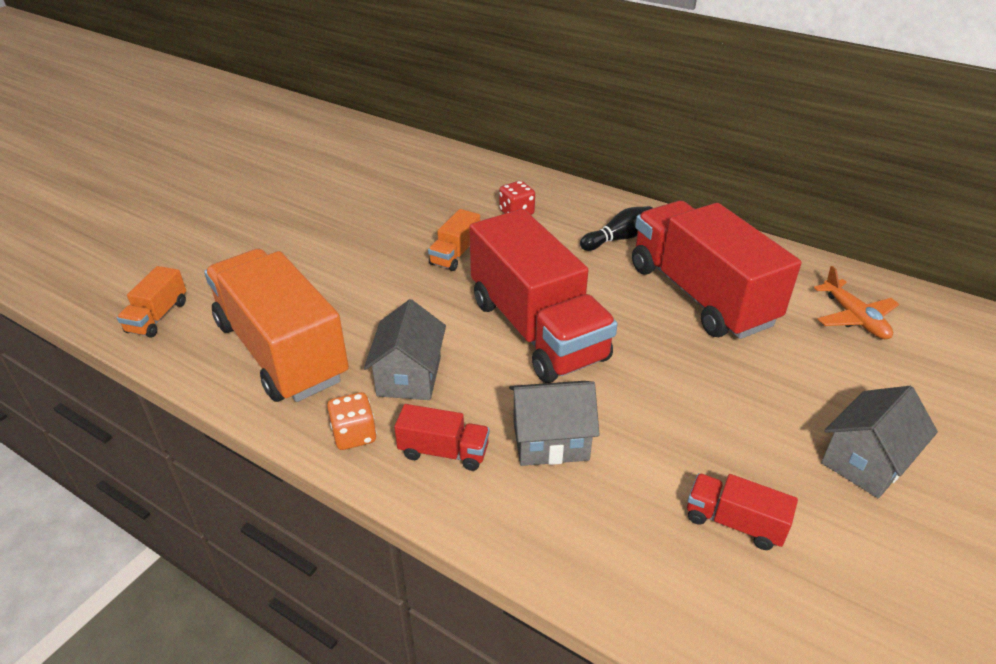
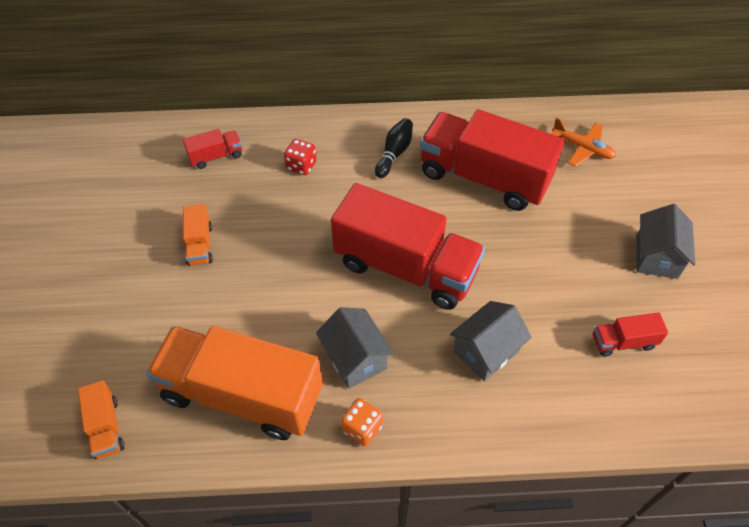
camera: 35 degrees left, 15 degrees up
(444, 451) = (430, 402): red truck -> red truck (216, 156)
(455, 254) = (290, 231): orange truck -> orange truck (200, 245)

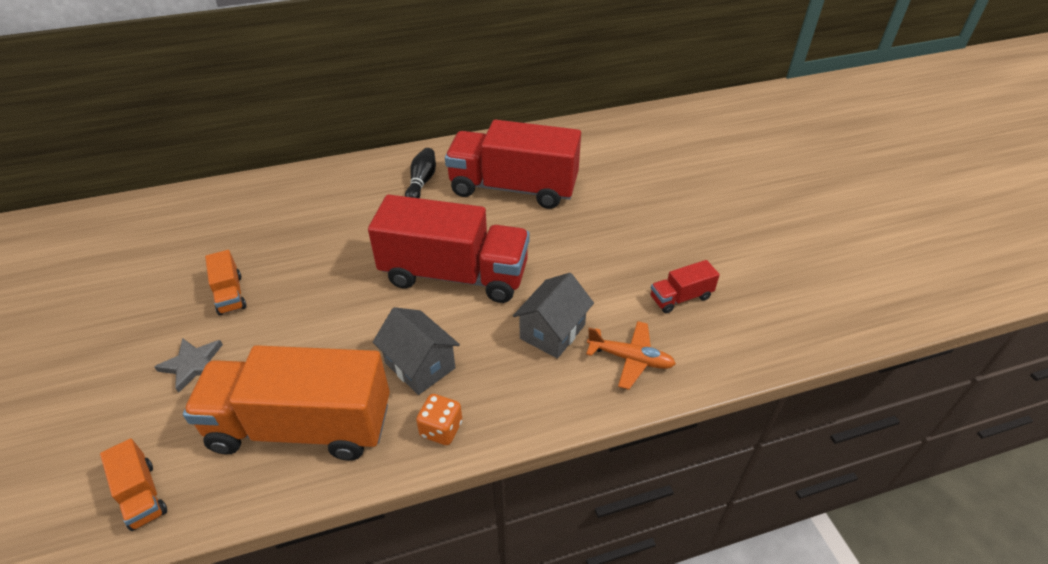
camera: 15 degrees left, 10 degrees down
(160, 311) = (193, 364): none -> grey star
(216, 156) = (236, 213): red truck -> none
(301, 166) = (329, 207): red dice -> none
(582, 148) = (598, 151): orange plane -> orange plane (630, 359)
(656, 256) = (689, 223): grey house -> none

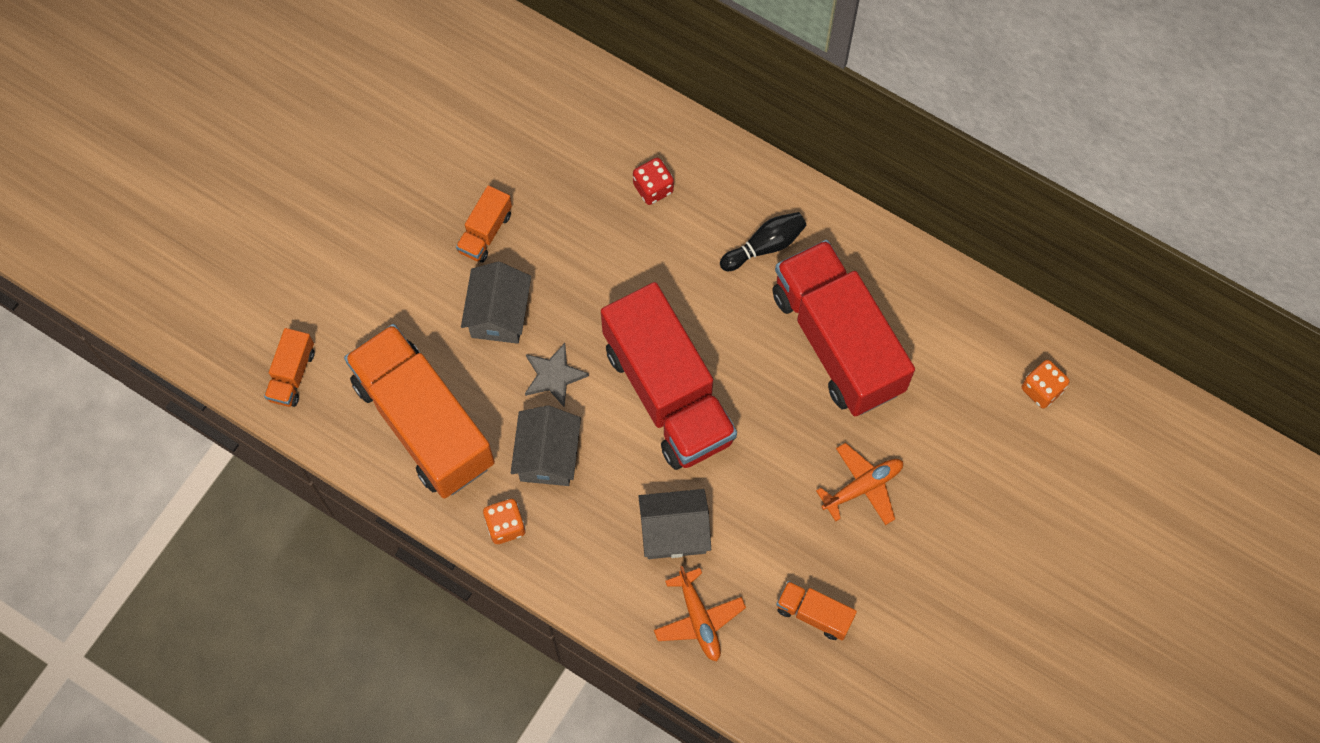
camera: 50 degrees right, 25 degrees up
(193, 364) = (403, 285): grey star -> grey star (554, 376)
(290, 324) = (499, 314): none -> grey house
(324, 203) = (653, 188): none -> red dice
(614, 228) = (862, 487): none -> orange plane
(628, 137) = (1041, 389): none -> orange dice
(680, 297) = (814, 614): red truck -> orange truck

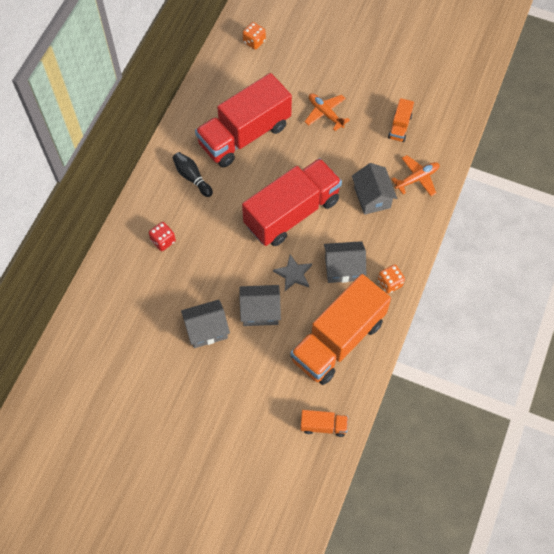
camera: 100 degrees left, 5 degrees down
(485, 232) = (207, 330): orange truck -> grey house

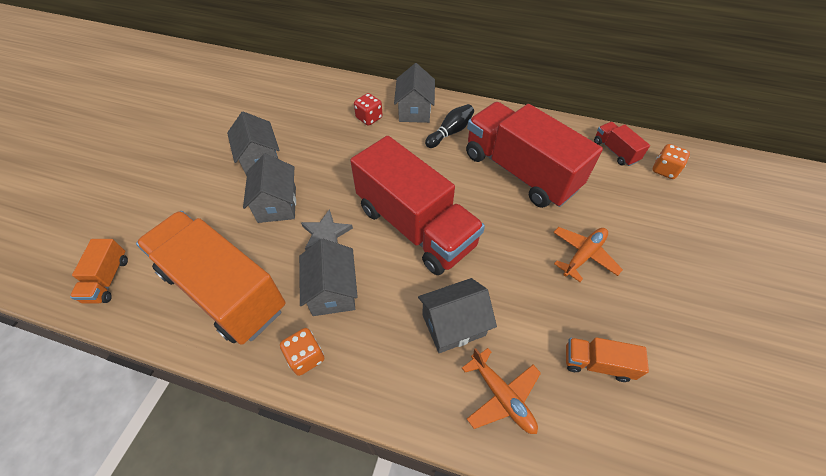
camera: 85 degrees right, 10 degrees down
(158, 202) = (415, 110): none -> grey house
(230, 66) = (615, 151): none -> red truck

